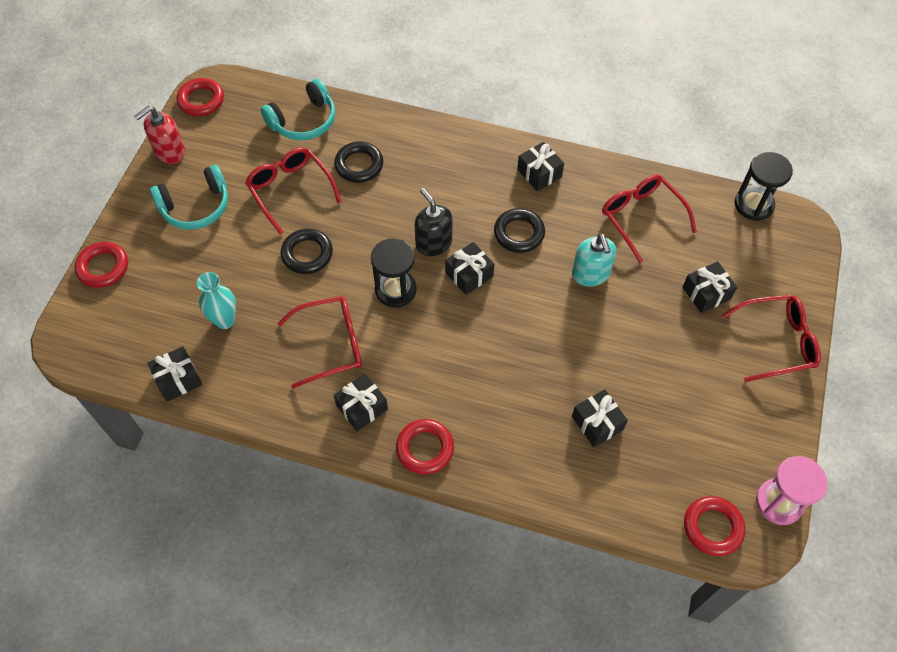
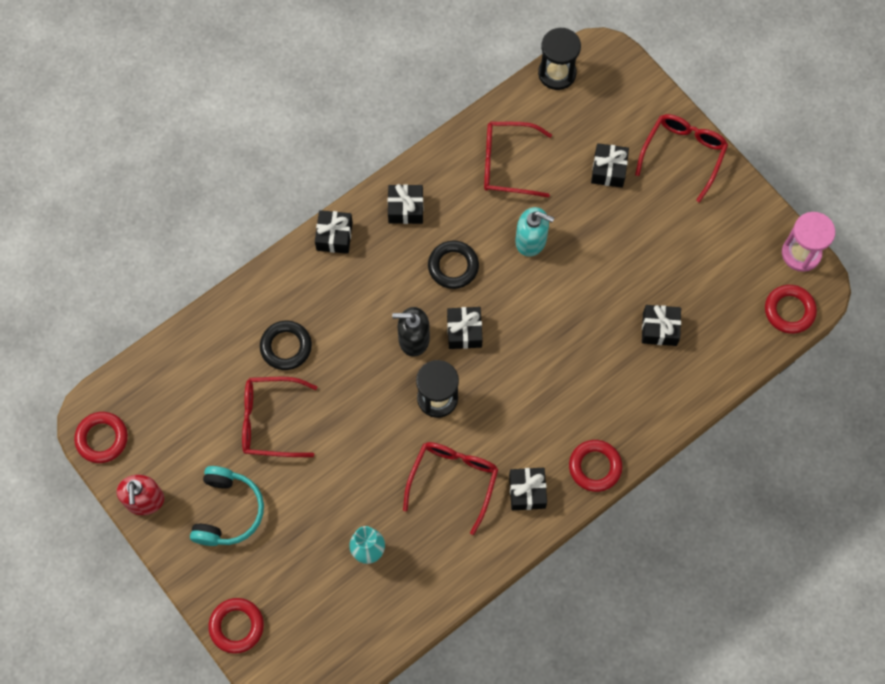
camera: 55 degrees left, 10 degrees up
(178, 379) = (400, 621): black gift -> black gift (334, 236)
(304, 121) = (199, 363): turquoise headphones -> none
(307, 254) = (349, 446): black ring -> none

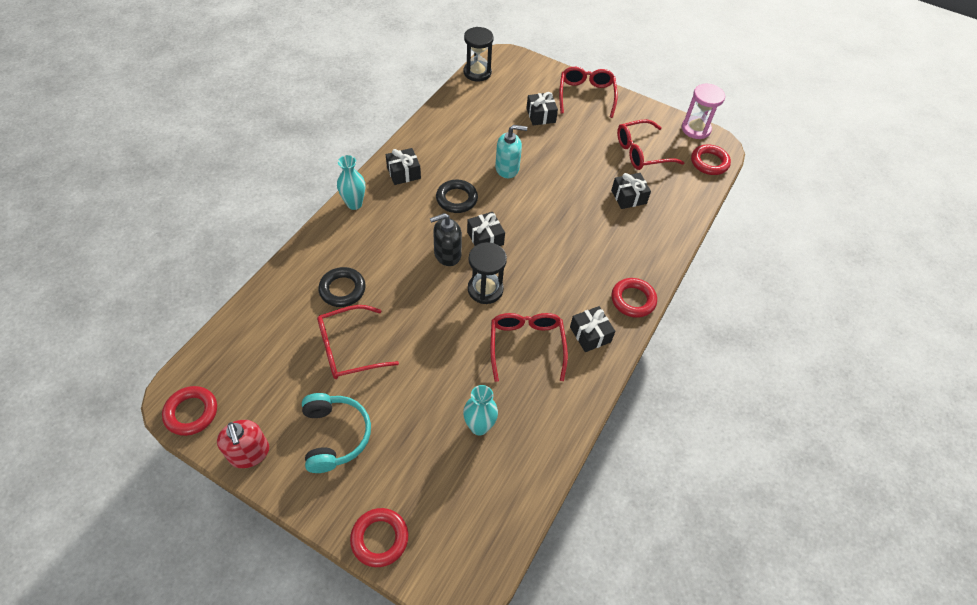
camera: 25 degrees left, 15 degrees down
(334, 236) = (354, 204): black gift -> turquoise vase
(507, 164) = (467, 128): red glasses -> red glasses (641, 152)

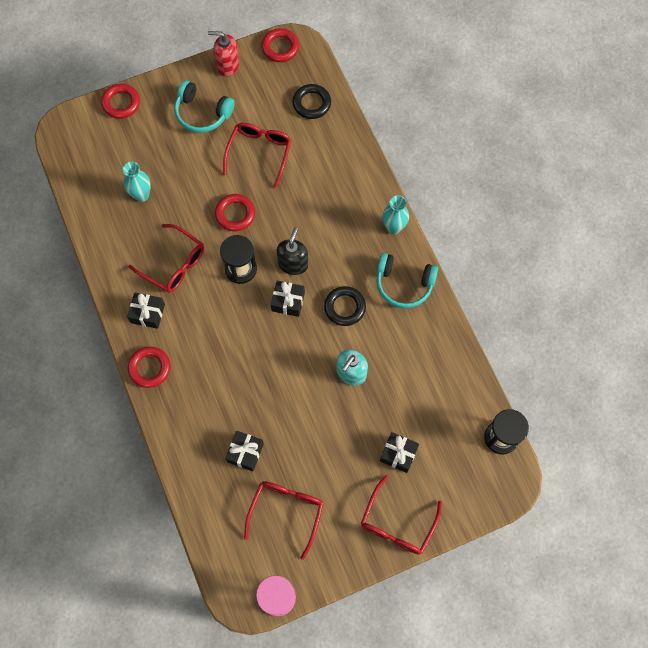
camera: 130 degrees right, 15 degrees up
(342, 289) = (313, 175): black ring -> black ring (311, 103)
(403, 173) = (404, 284): black gift -> turquoise headphones
(586, 95) = (397, 523): red glasses -> red glasses turned 75 degrees clockwise
(709, 162) = (229, 568): red ring -> red ring (235, 214)

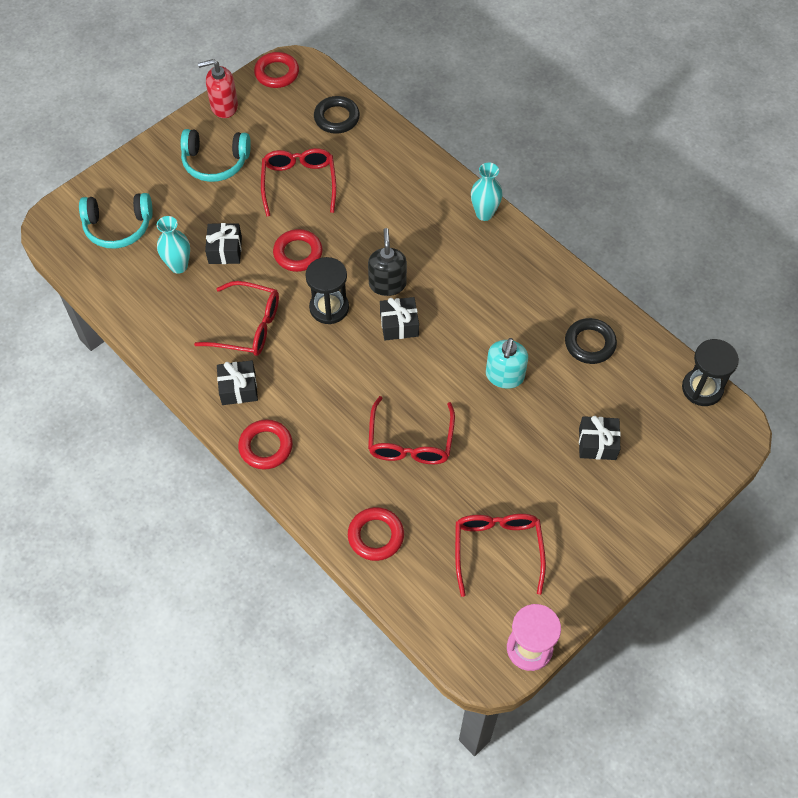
camera: 20 degrees left, 10 degrees down
(121, 103) = (114, 178): red ring -> red ring (376, 536)
(245, 453) = (420, 501): black gift -> black gift (225, 250)
(344, 307) = (466, 310): black ring -> black ring (590, 343)
(397, 523) = (630, 517): red glasses -> red glasses (410, 441)
(404, 284) = (522, 267): turquoise headphones -> turquoise headphones (118, 227)

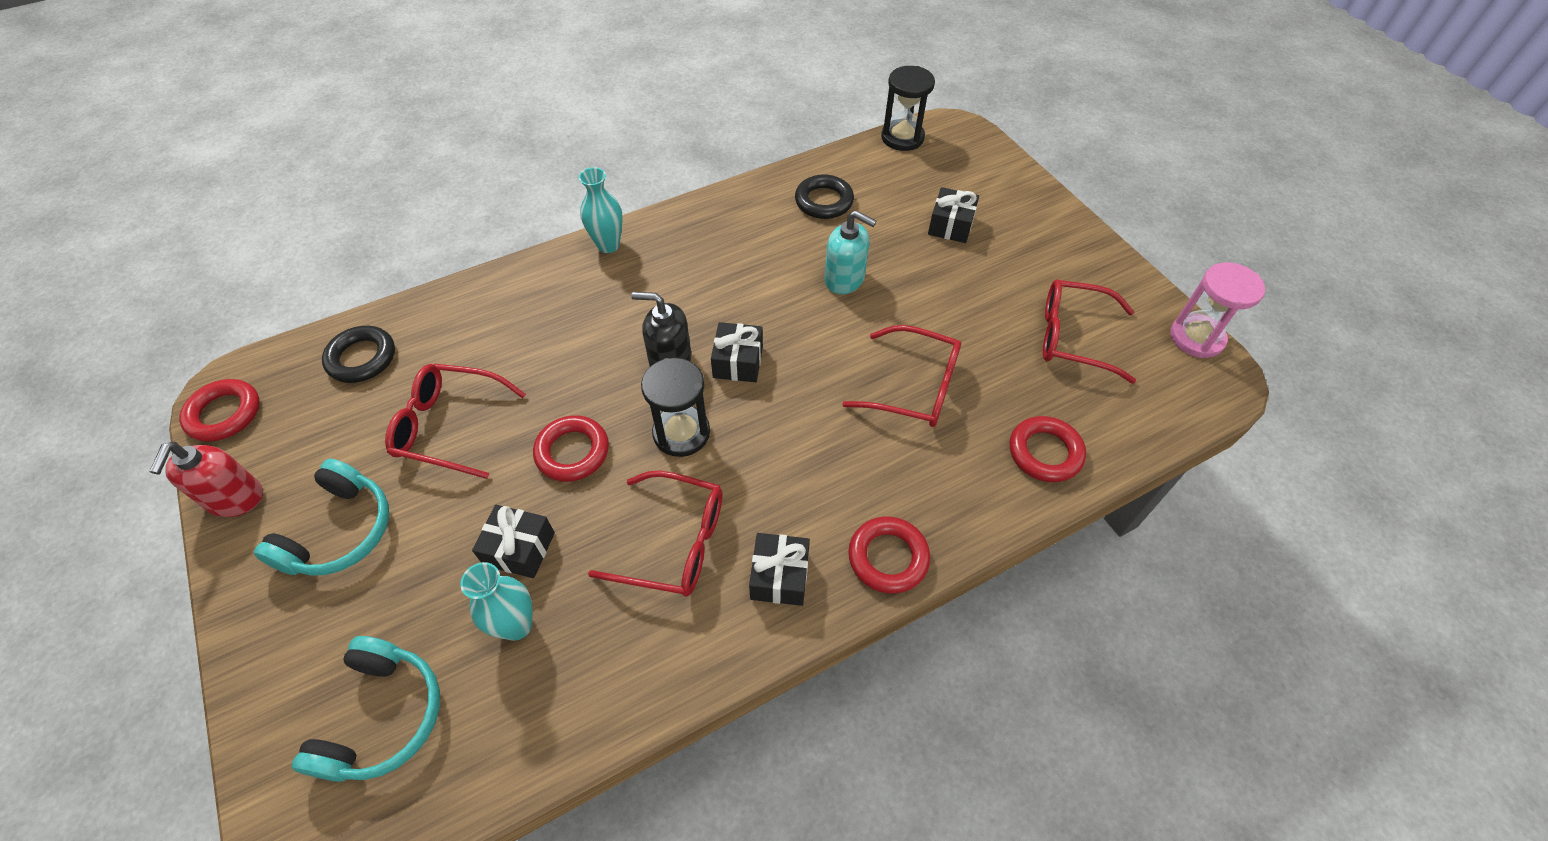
camera: 75 degrees left, 5 degrees down
(248, 326) = (674, 543): red glasses -> red glasses turned 75 degrees clockwise

